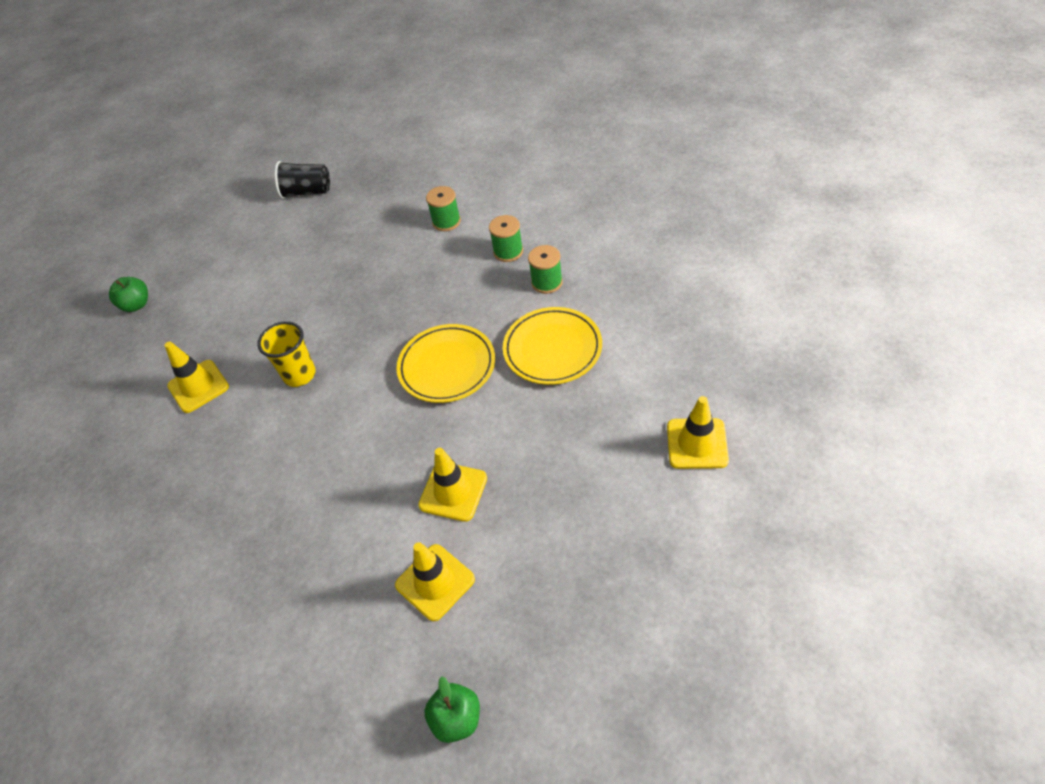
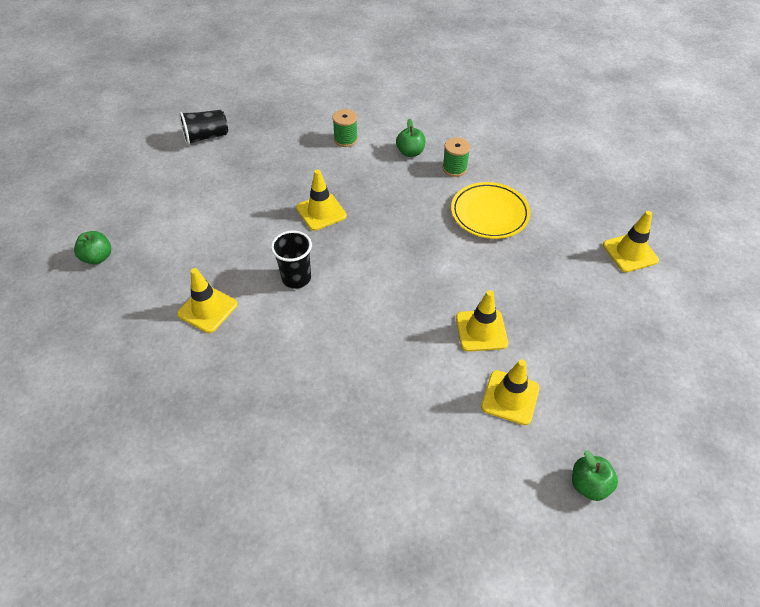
camera: 30 degrees left, 0 degrees up
(299, 375) = (296, 278): yellow cup -> black cup
(369, 304) = (321, 212): none -> yellow traffic cone
(447, 366) = (417, 244): yellow plate -> none
(508, 252) = (410, 152): green spool -> green apple

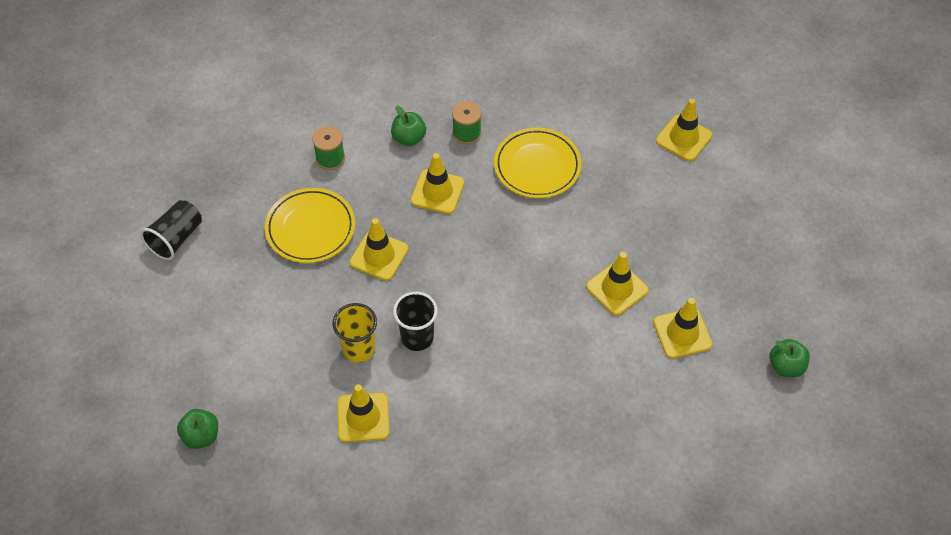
camera: 35 degrees left, 5 degrees up
(249, 262) = (359, 349): none -> yellow cup
(292, 173) = (310, 228): none -> yellow plate
(399, 194) = (437, 192): none -> yellow traffic cone

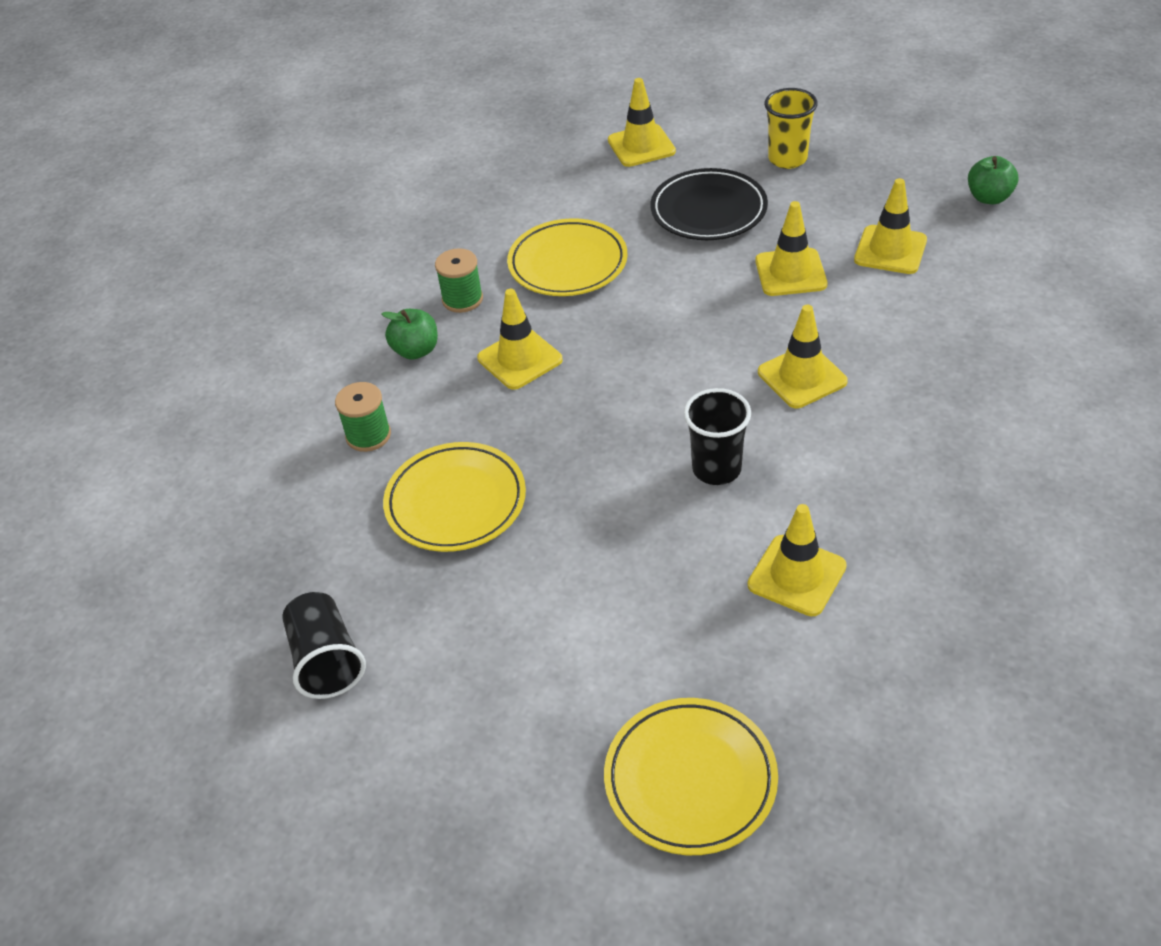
camera: 50 degrees left, 10 degrees down
(201, 436) = (690, 779): green apple -> yellow plate
(359, 349) = (687, 534): yellow cup -> yellow cup (787, 159)
(379, 256) = (562, 452): yellow traffic cone -> yellow traffic cone (802, 377)
(645, 211) = (708, 210): none -> black plate

